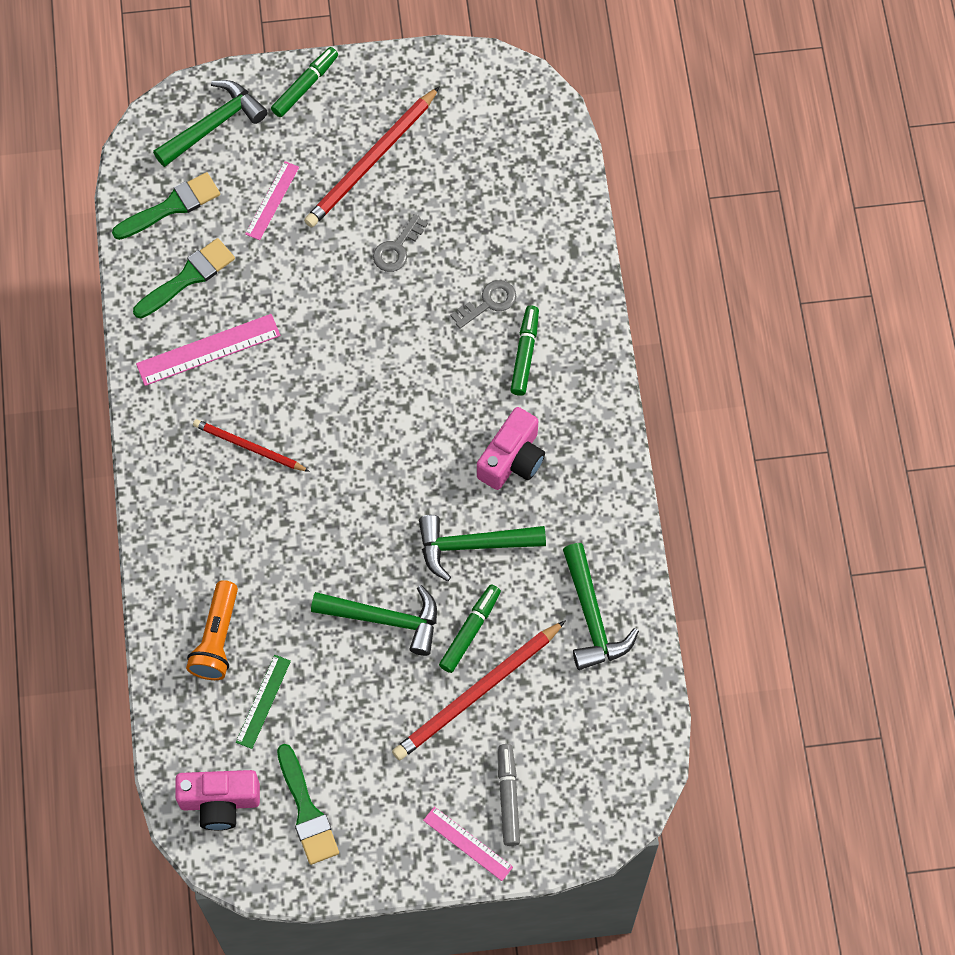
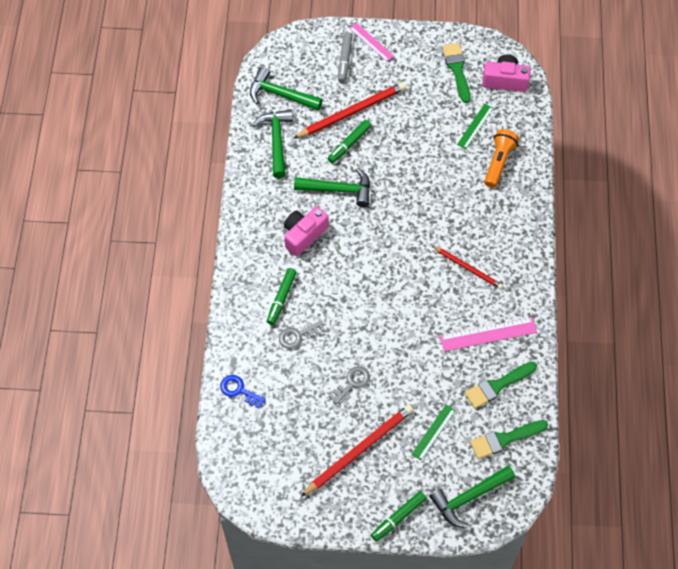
camera: 170 degrees left, 5 degrees down
(272, 200) = (433, 432): pink ruler -> green ruler
(385, 619) = (397, 158): green hammer -> green hammer (280, 94)
(555, 213) = (239, 390): none -> blue key

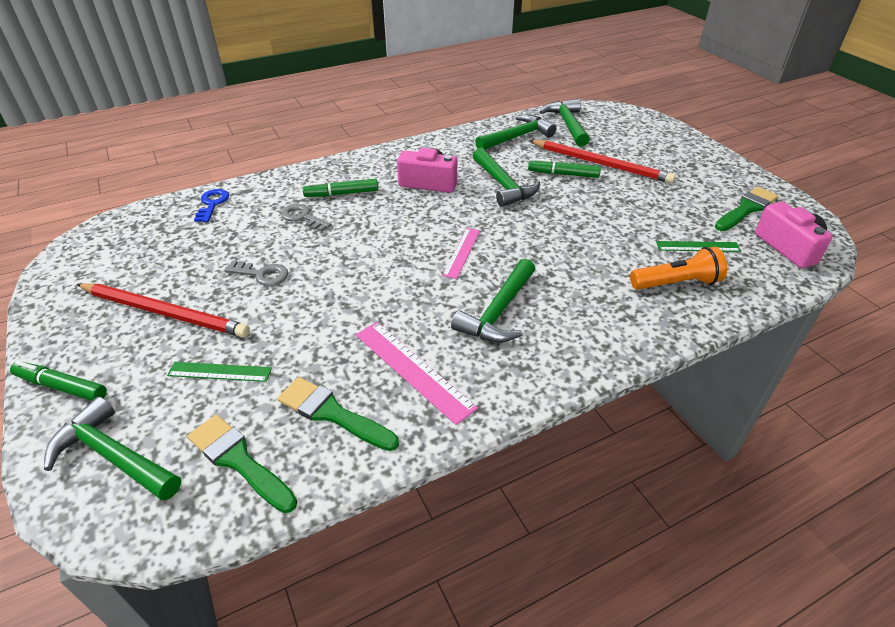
camera: 60 degrees right, 20 degrees down
(345, 60) = (651, 142): grey marker -> none
(371, 42) = (692, 149): pink ruler -> pink ruler (462, 252)
(468, 268) = (498, 312): red pencil -> green hammer

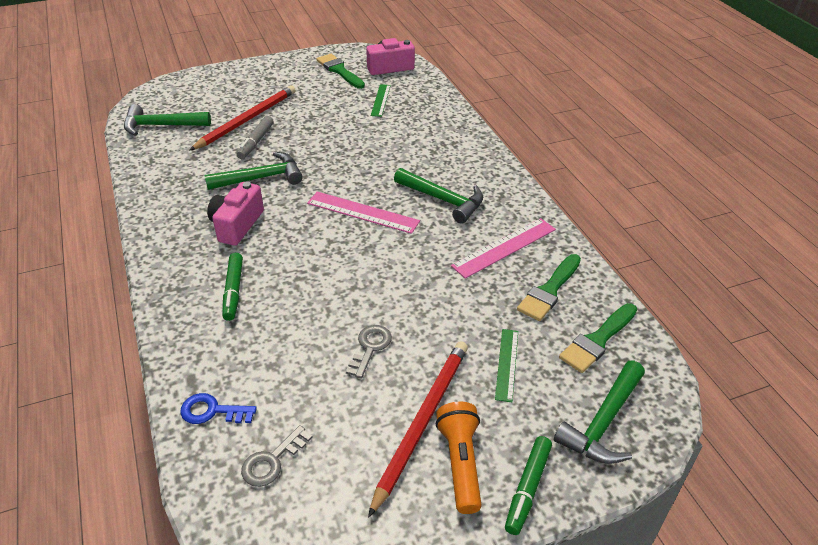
camera: 85 degrees left, 0 degrees up
(303, 217) = (272, 321): grey key -> grey key (272, 461)
(462, 252) = (363, 212): pink ruler -> pink ruler, size x1.56
(517, 137) = (170, 159): green hammer -> none
(563, 174) = (256, 142): green marker -> grey marker
(676, 283) = (420, 117): orange flashlight -> orange flashlight (460, 462)

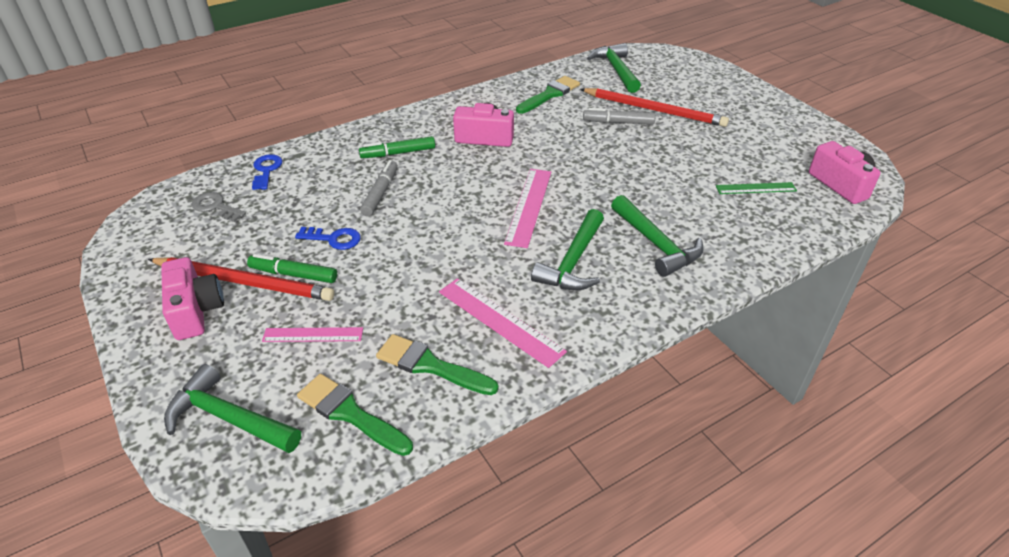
camera: 80 degrees right, 0 degrees up
(261, 178) = (560, 136): green hammer -> green hammer (656, 244)
(303, 308) = (380, 193): none -> grey marker
(339, 71) = (799, 149): green brush -> green brush (549, 95)
(370, 347) = (334, 239): grey key -> blue key
(460, 462) = (196, 311): orange flashlight -> pink camera
(506, 364) = (313, 334): green ruler -> pink ruler
(528, 488) = (159, 359): green marker -> green marker (294, 274)

